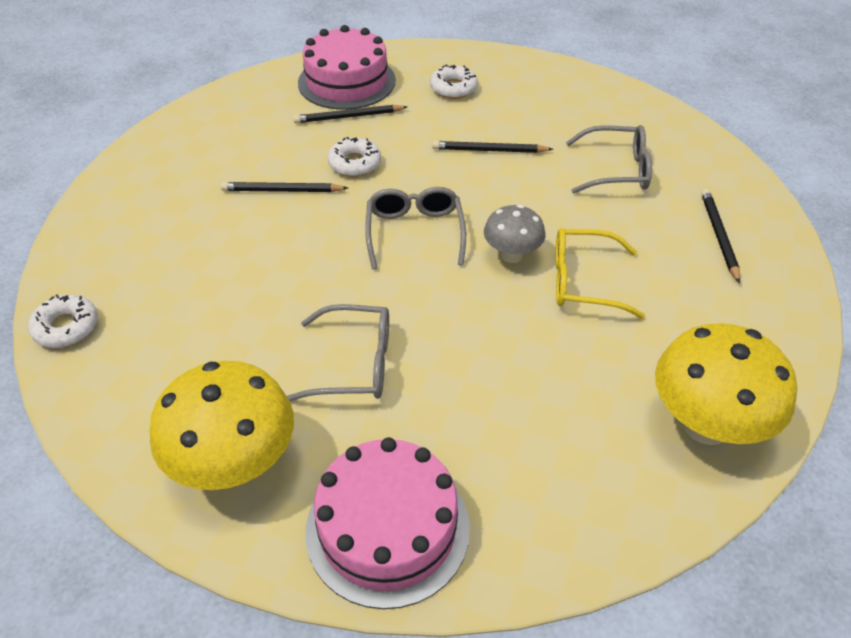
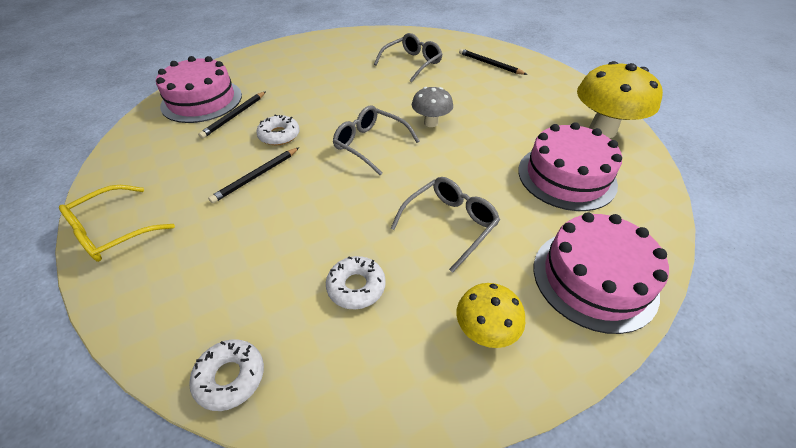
camera: 50 degrees left, 0 degrees up
(235, 465) = (485, 331): yellow mushroom -> yellow mushroom, size x0.56
(453, 88) = (275, 71): white donut -> white donut (356, 286)
(489, 150) = (342, 87): black pencil -> none
(549, 428) = (566, 176): none -> pink cake
(583, 282) = (476, 112): yellow glasses -> yellow glasses (113, 232)

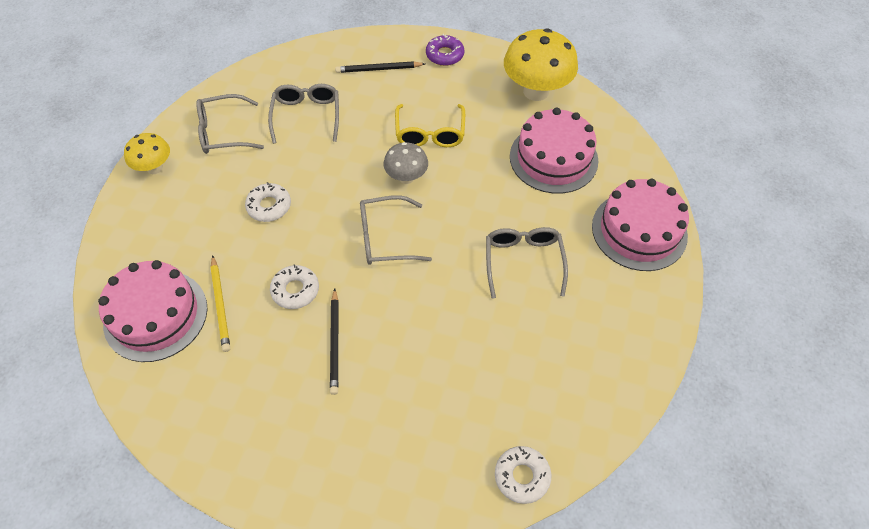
camera: 45 degrees left, 10 degrees up
(113, 232) = (292, 486): yellow glasses -> yellow glasses (430, 133)
(234, 116) = (221, 305): black pencil -> yellow pencil
(356, 48) = (223, 132): none -> grey glasses
(356, 286) = (520, 358): white donut -> white donut (269, 206)
(485, 331) = (619, 318): yellow mushroom -> yellow mushroom (154, 168)
(549, 78) = (445, 55): none -> purple donut

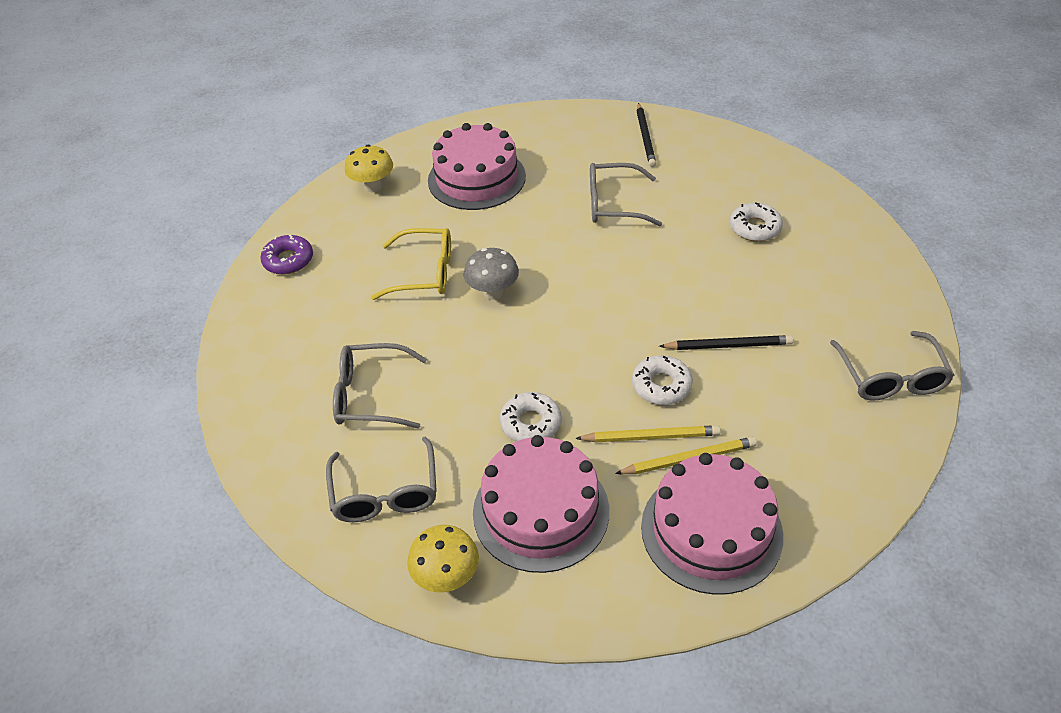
camera: 85 degrees left, 10 degrees down
(245, 281) = (650, 436): none -> yellow pencil
(378, 69) = (297, 323): black pencil -> black pencil (645, 137)
(385, 238) = (583, 308): grey glasses -> grey glasses (890, 377)
(522, 476) = (844, 213): white donut -> white donut (755, 228)
(536, 91) = (373, 186): yellow mushroom -> yellow mushroom, size x0.56
(639, 230) = (575, 130): pink cake -> pink cake (541, 511)

